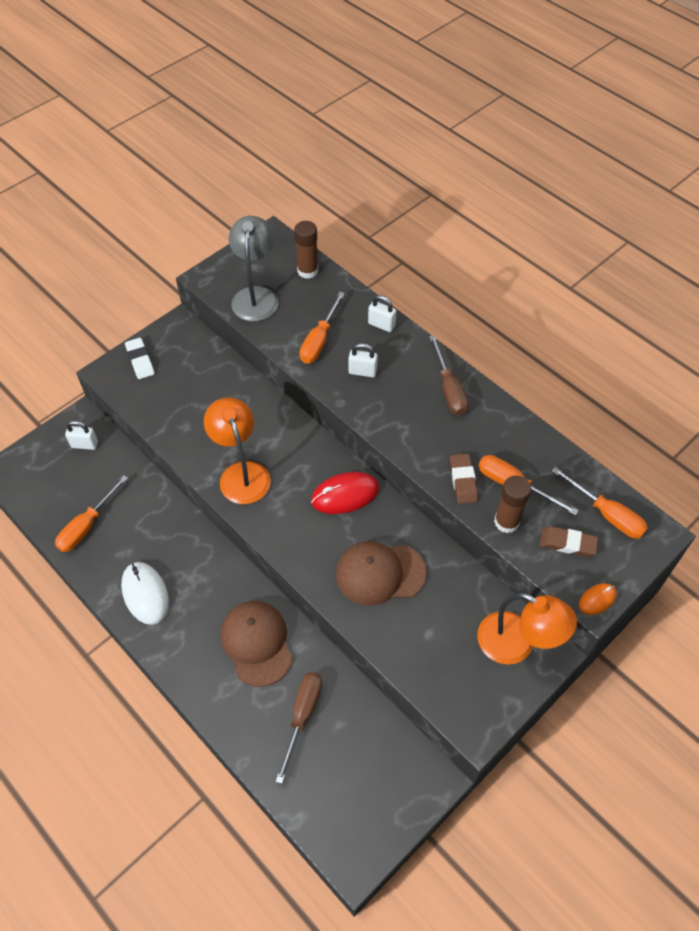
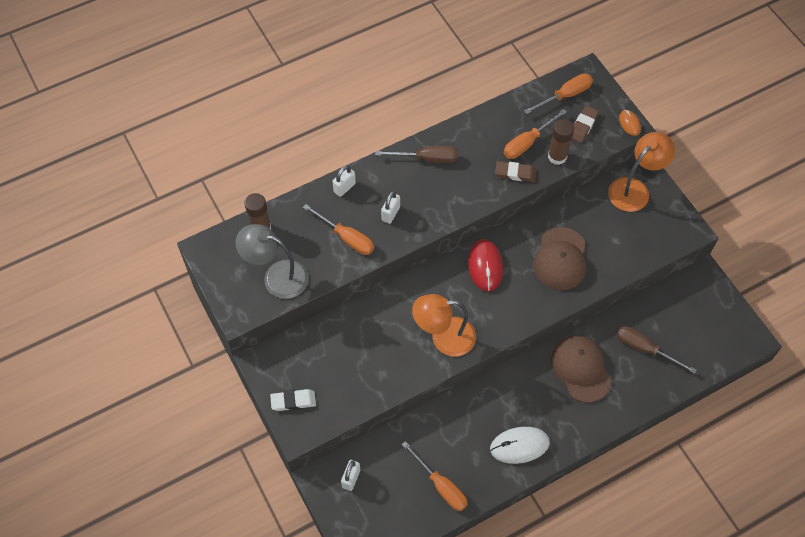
camera: 75 degrees left, 5 degrees up
(257, 643) = (581, 369): brown cap -> brown cap turned 75 degrees clockwise

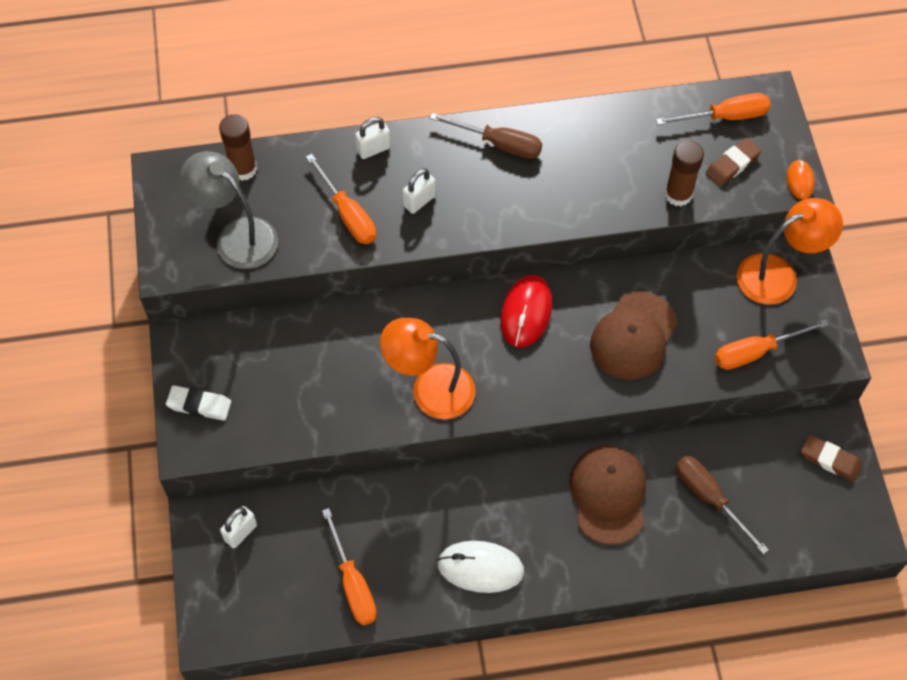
camera: 20 degrees right, 0 degrees up
(515, 173) = (610, 199): brown eraser -> brown eraser (830, 460)
(527, 143) = (645, 164): orange screwdriver -> orange screwdriver (756, 352)

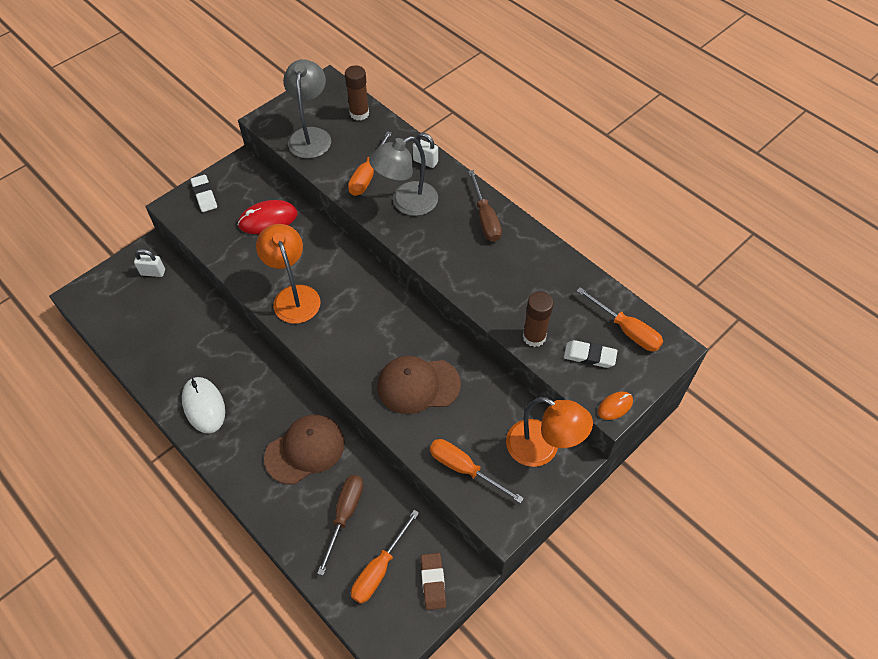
camera: 55 degrees right, 5 degrees down
(353, 583) = (152, 345): orange screwdriver -> orange screwdriver (379, 569)
(419, 201) = (406, 203): white padlock -> grey lamp
(526, 312) = (388, 315): red mouse -> red mouse (268, 219)
(732, 164) = (589, 356): brown eraser -> white eraser

